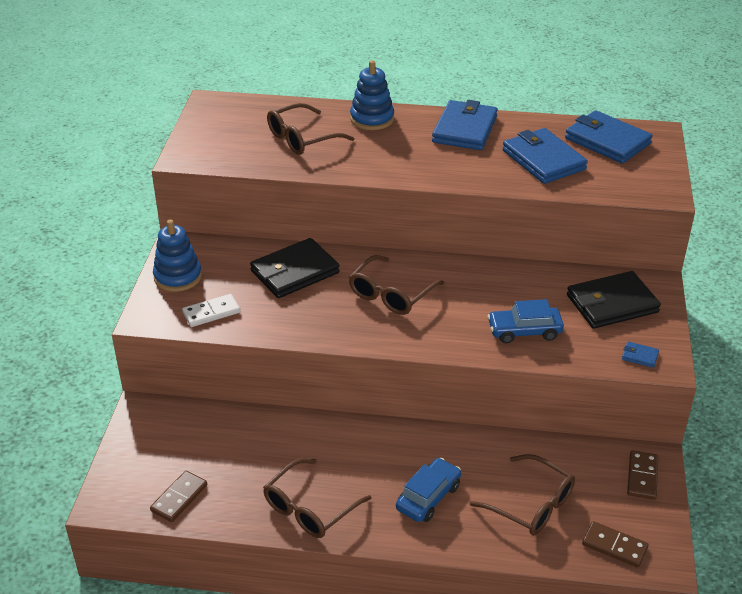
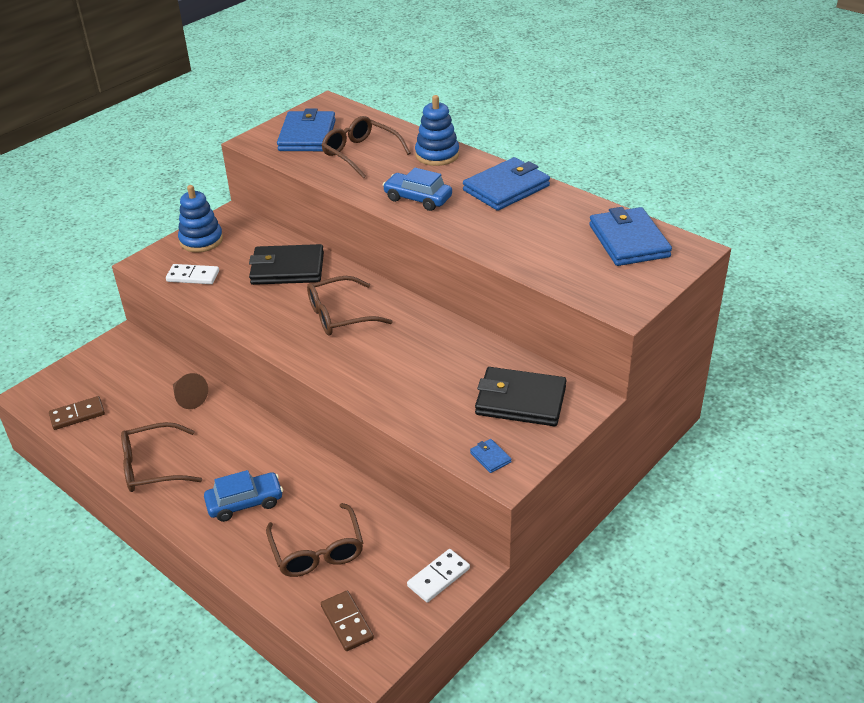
camera: 35 degrees right, 0 degrees up
(273, 434) = (188, 398): none -> brown cone
(302, 138) = (360, 153): brown glasses -> brown glasses turned 45 degrees clockwise
(524, 331) = (413, 391): blue car -> blue car (418, 199)
(543, 160) = (544, 237): blue wallet -> blue wallet (307, 135)
(642, 477) = (438, 577): brown domino -> white domino

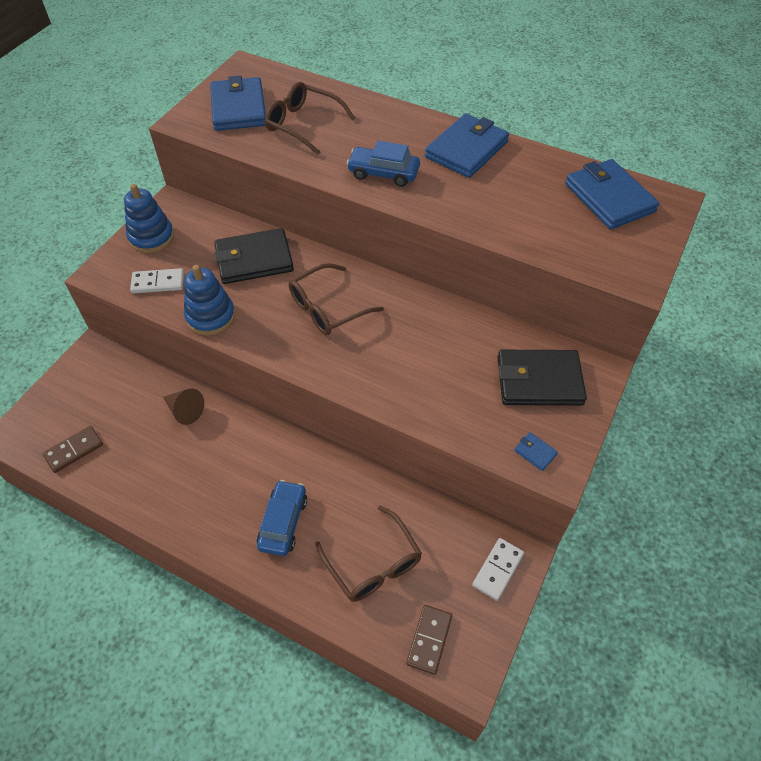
camera: 15 degrees left, 15 degrees up
(152, 467) = (174, 498): brown glasses -> none
(245, 503) = (283, 522): blue car -> blue car turned 45 degrees counterclockwise
(347, 622) = (429, 640): brown domino -> brown domino turned 60 degrees clockwise
(437, 155) = (382, 117): blue stacking toy -> blue stacking toy (210, 316)

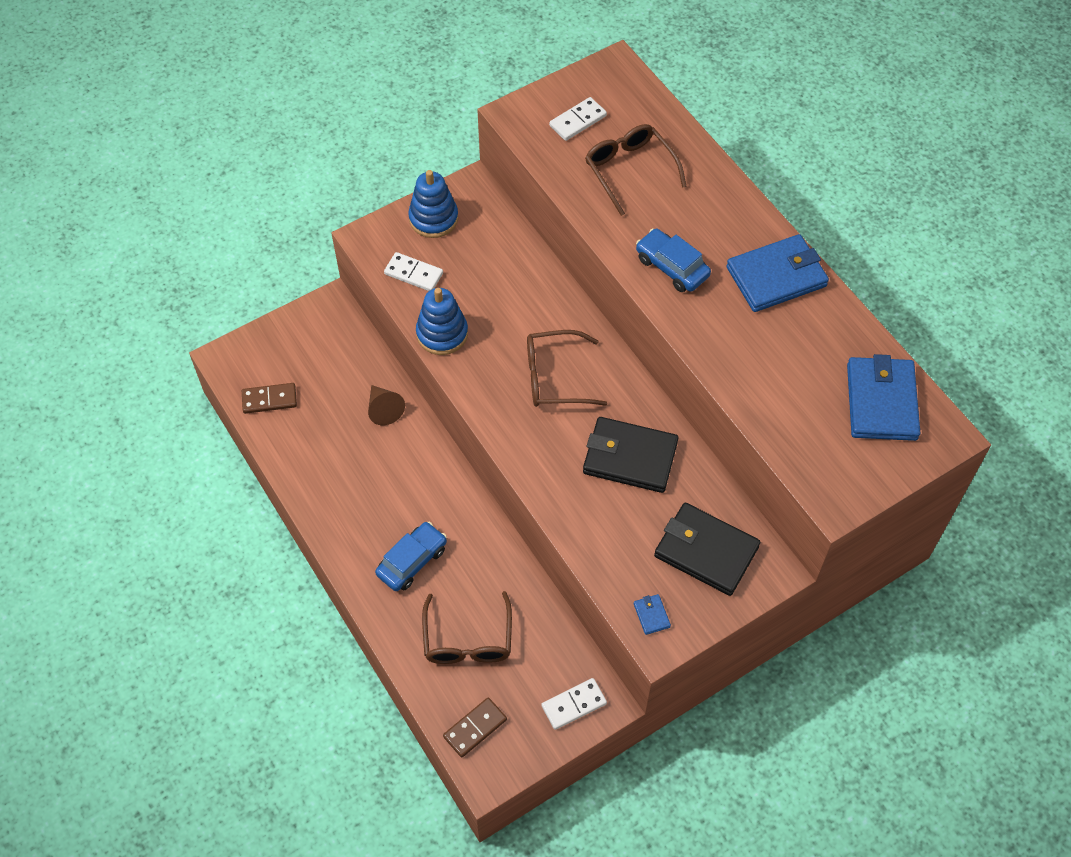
camera: 30 degrees right, 5 degrees up
(239, 108) = (578, 121): blue wallet -> white domino
(254, 259) = (516, 290): black wallet -> black wallet (630, 457)

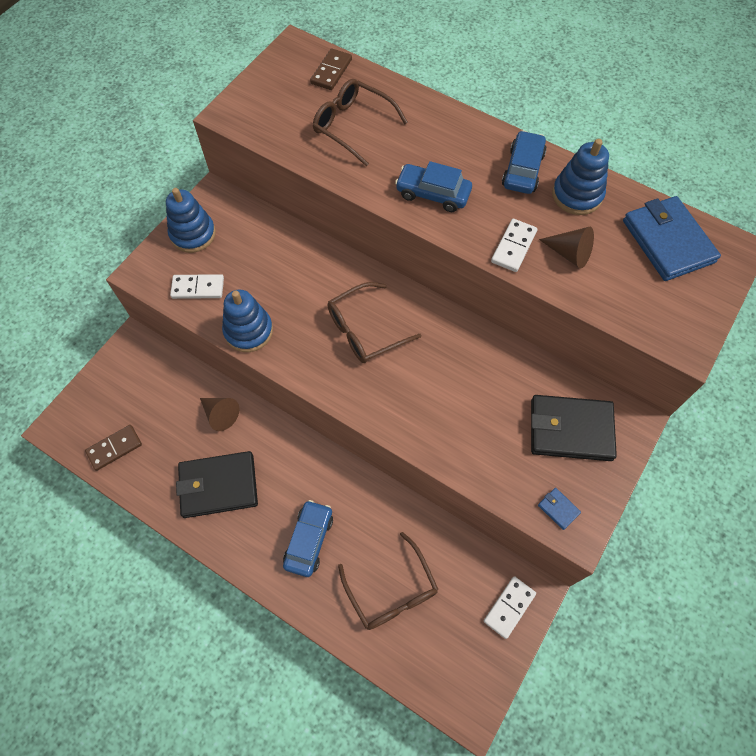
camera: 25 degrees left, 5 degrees up
(475, 728) = (438, 671): brown domino -> brown domino (331, 71)
(578, 121) = (286, 101): white domino -> white domino (513, 247)
(630, 457) = (464, 374): black wallet -> black wallet (218, 485)
(773, 375) = (569, 253): none -> brown cone
(776, 277) = (522, 170): blue wallet -> blue car
(817, 322) = (577, 195): none -> blue stacking toy

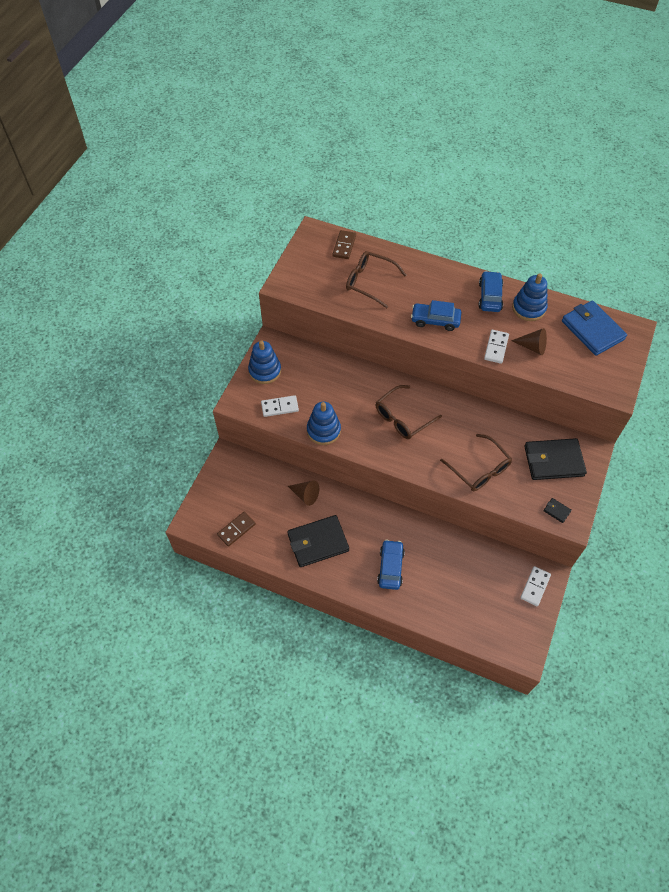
camera: 10 degrees left, 5 degrees down
(391, 590) = (454, 589): brown glasses -> brown glasses (479, 469)
(558, 509) = (557, 511): blue wallet -> black wallet

